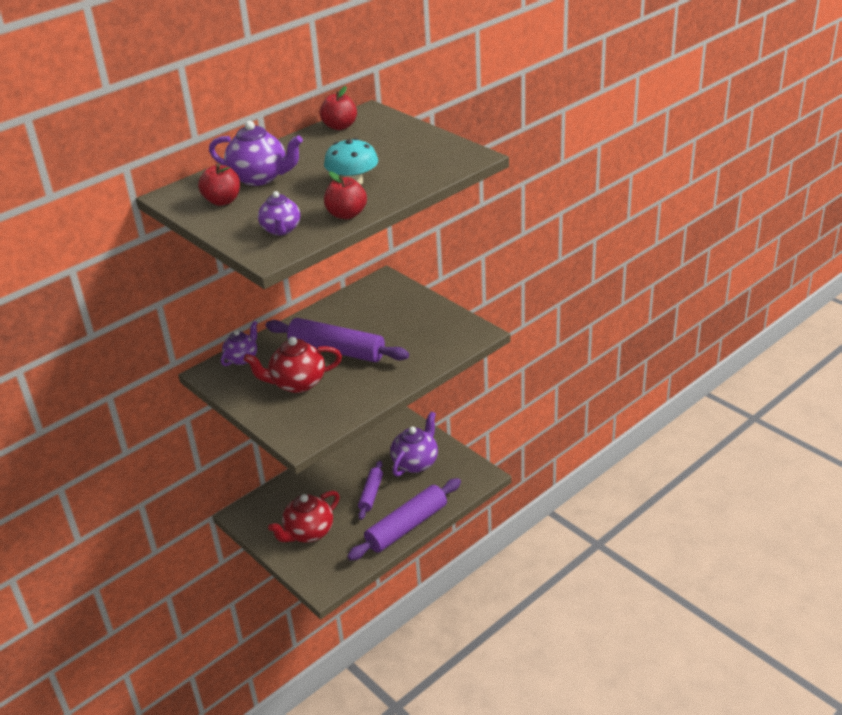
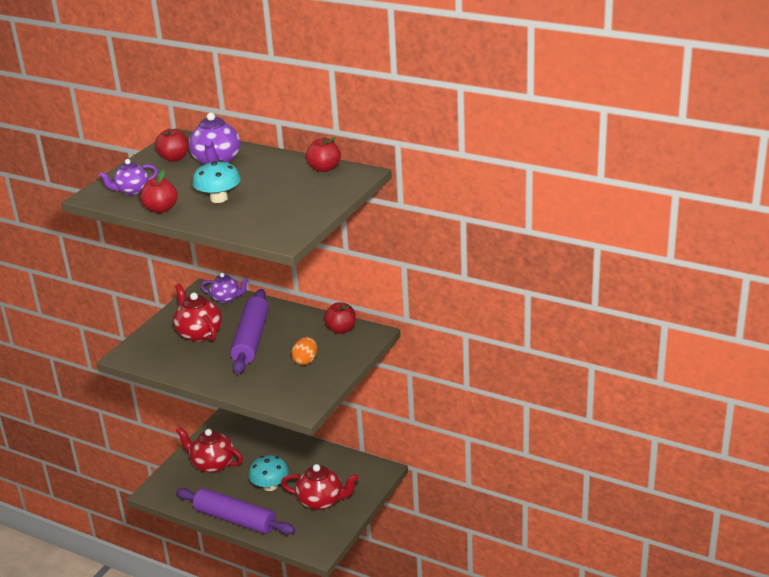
camera: 70 degrees right, 5 degrees down
(363, 295) = (341, 329): none -> red apple
(371, 494) = (270, 486): purple rolling pin -> turquoise mushroom
(401, 322) = (305, 360): none -> orange egg
(415, 462) = (321, 501): purple teapot -> red teapot

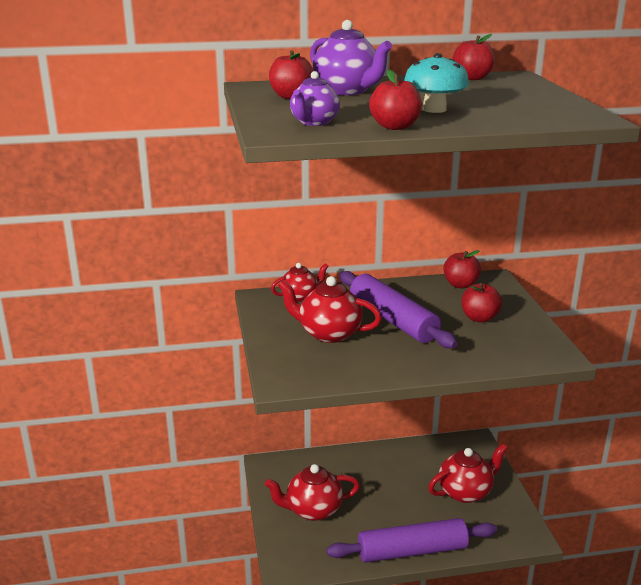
camera: 40 degrees left, 5 degrees down
(226, 298) = (300, 296): purple teapot -> red teapot
(270, 486) = (399, 502): turquoise mushroom -> none
(305, 360) = (479, 318): orange egg -> red apple

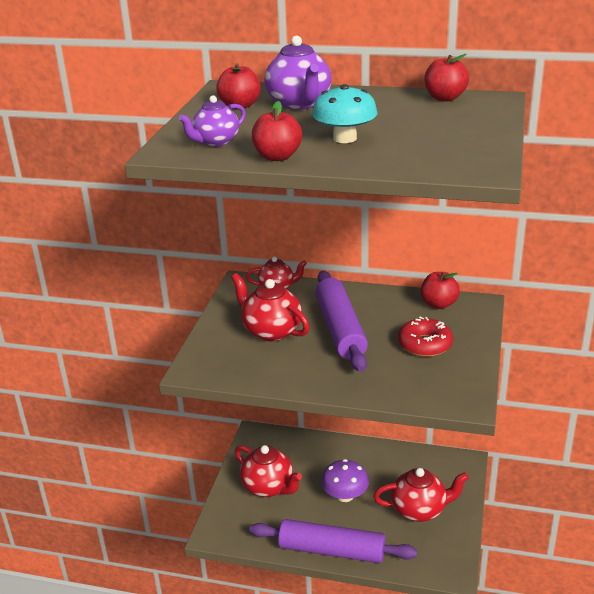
camera: 25 degrees right, 5 degrees up
(313, 510) = (268, 487): red teapot -> red teapot turned 150 degrees counterclockwise
(391, 498) = (345, 495): none -> purple mushroom
(479, 318) = (425, 344): red apple -> red donut

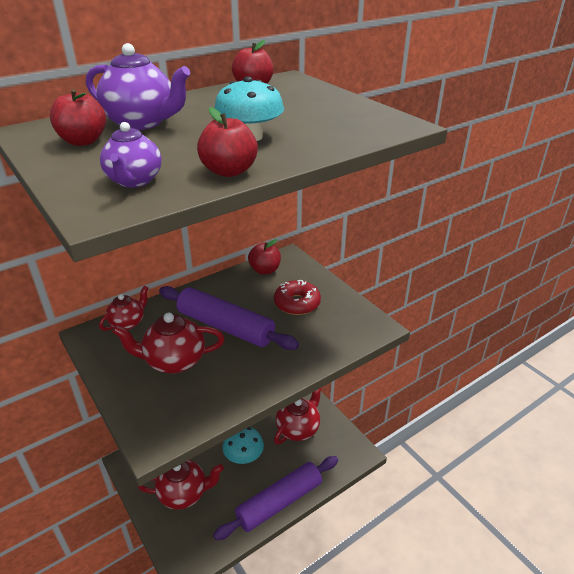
camera: 50 degrees left, 5 degrees up
(345, 495) = (244, 456): purple mushroom -> turquoise mushroom

